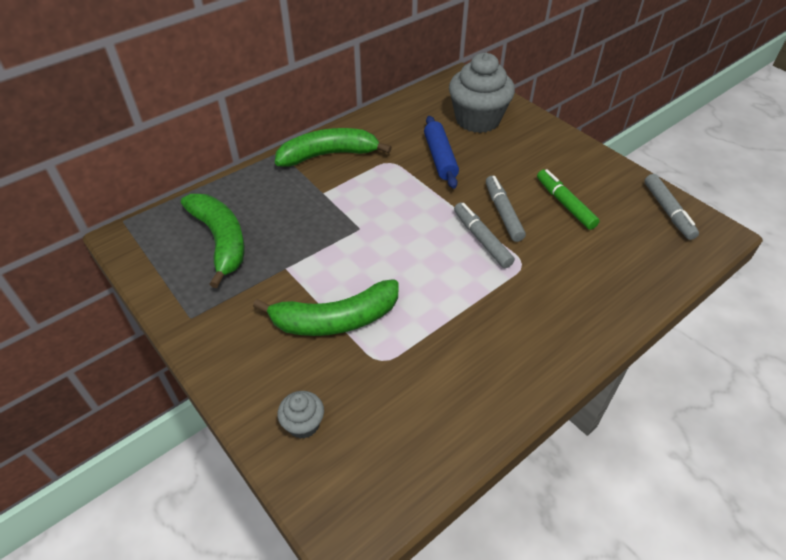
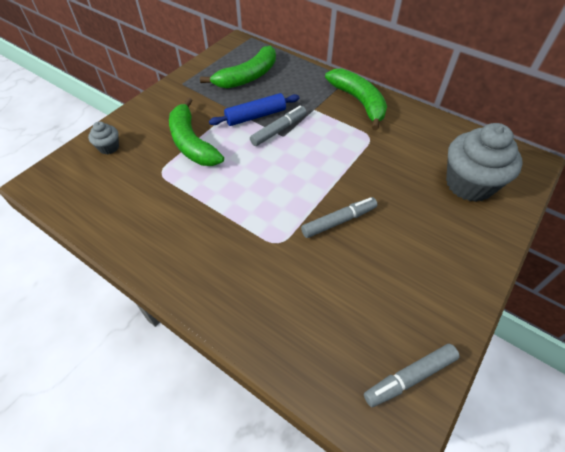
camera: 75 degrees right, 5 degrees up
(440, 158) = (393, 166): blue rolling pin -> blue rolling pin (255, 116)
(481, 239) = (298, 210): grey marker -> grey marker (279, 130)
(564, 204) = (374, 270): green marker -> none

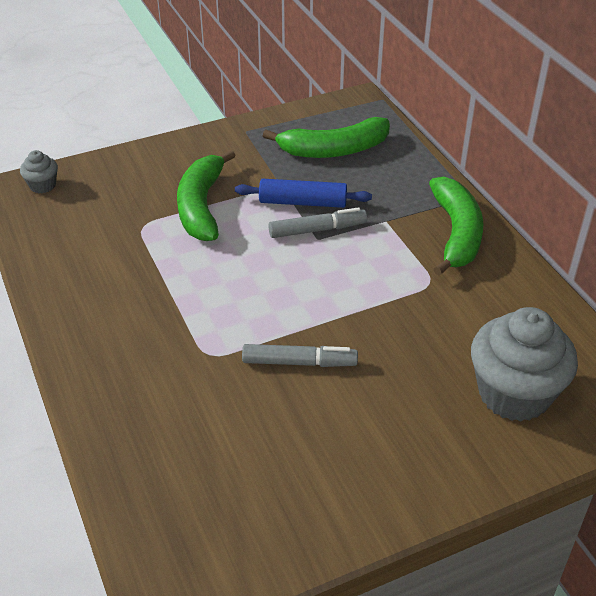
camera: 30 degrees right, 10 degrees down
(109, 147) = (108, 177): grey cupcake -> grey cupcake (42, 185)
(410, 377) = (235, 553): grey marker -> none

